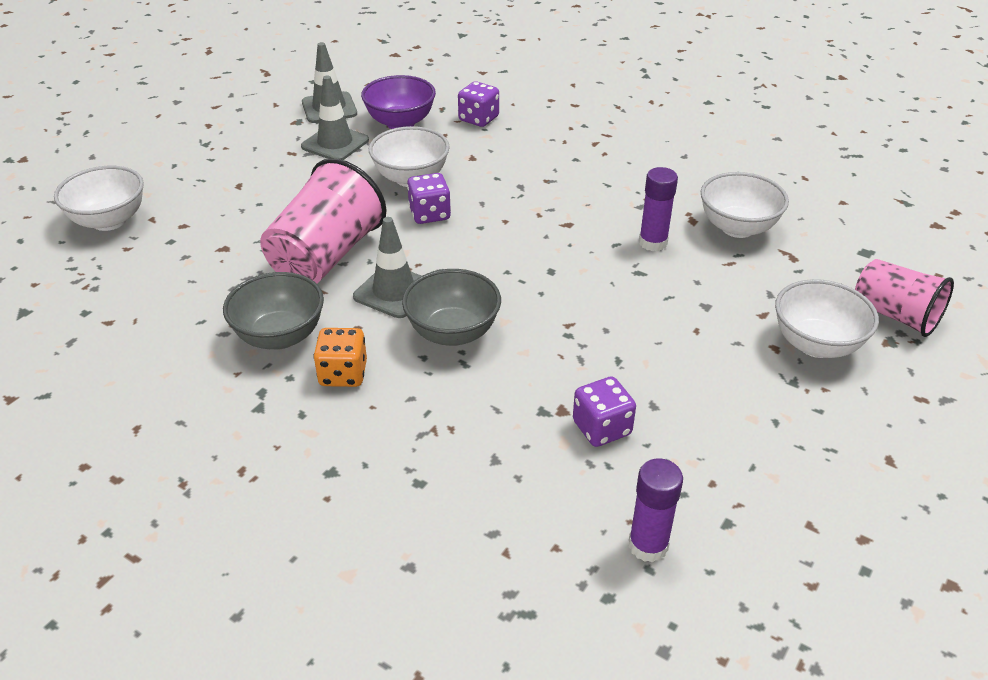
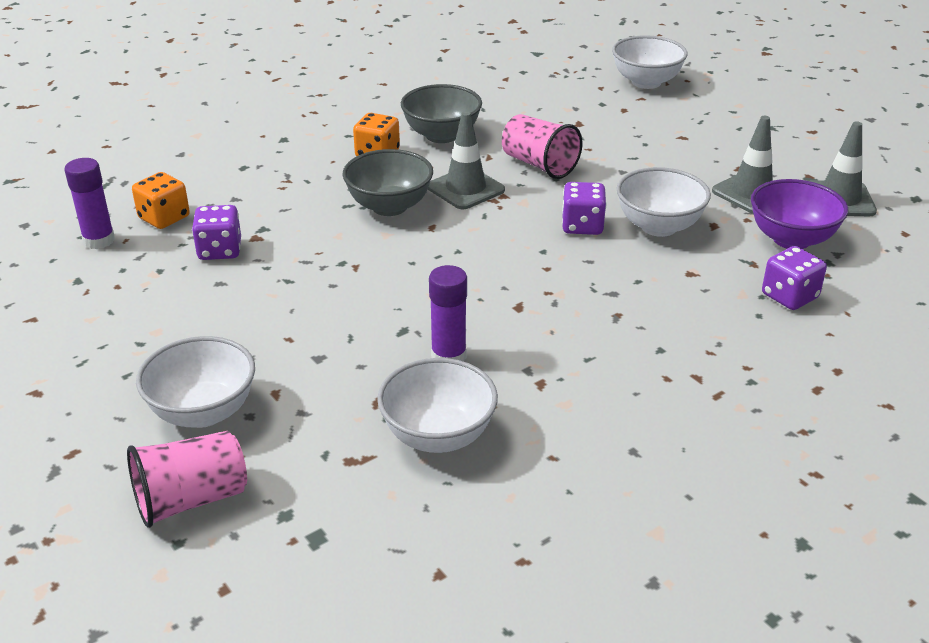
camera: 110 degrees right, 5 degrees down
(326, 256) = (539, 165): pink cup -> pink cup, size x0.65
(569, 506) = (164, 218): none -> orange dice

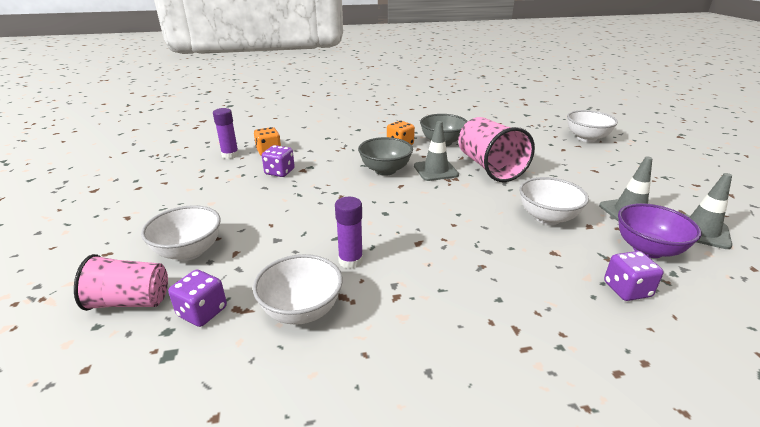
camera: 25 degrees right, 5 degrees down
(539, 165) = (489, 167): pink cup -> pink cup, size x1.53
(582, 226) = (494, 205): purple dice -> purple dice (202, 312)

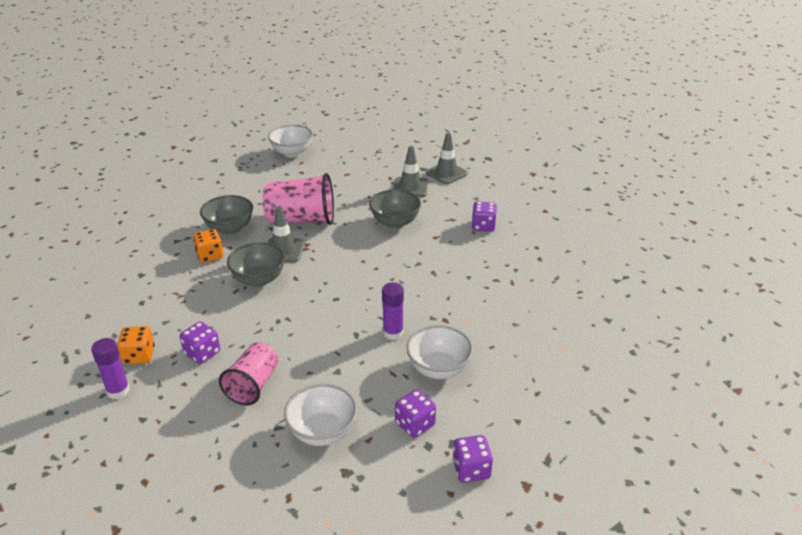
camera: 70 degrees left, 5 degrees up
(121, 381) = (471, 469): none -> purple dice
(130, 301) = (379, 471): pink cup -> pink cup (253, 385)
(547, 217) = (395, 222): white bowl -> grey bowl
(647, 249) = (452, 200): purple bowl -> none

